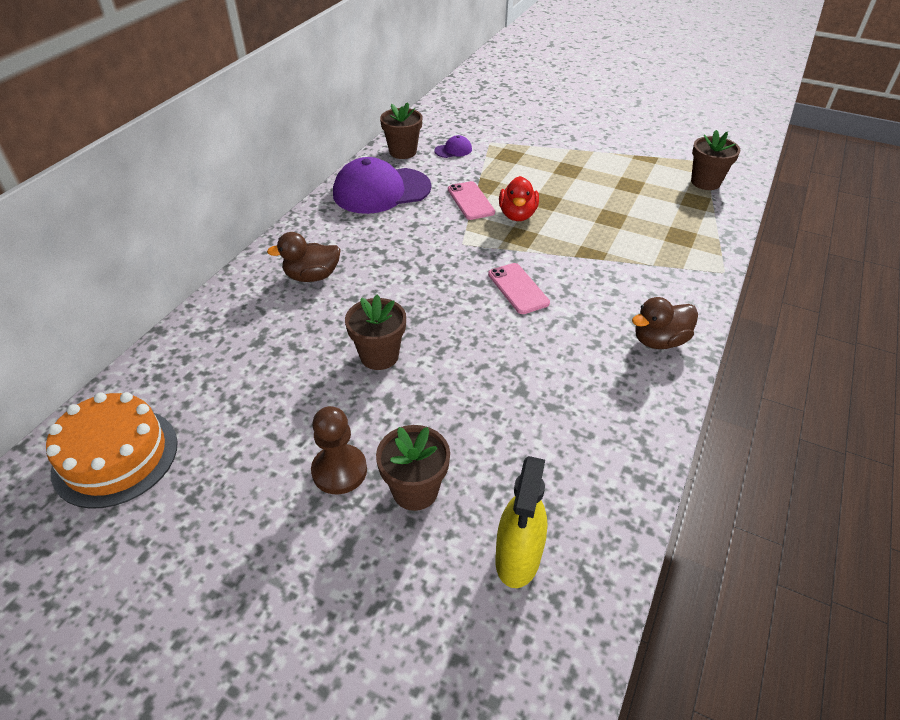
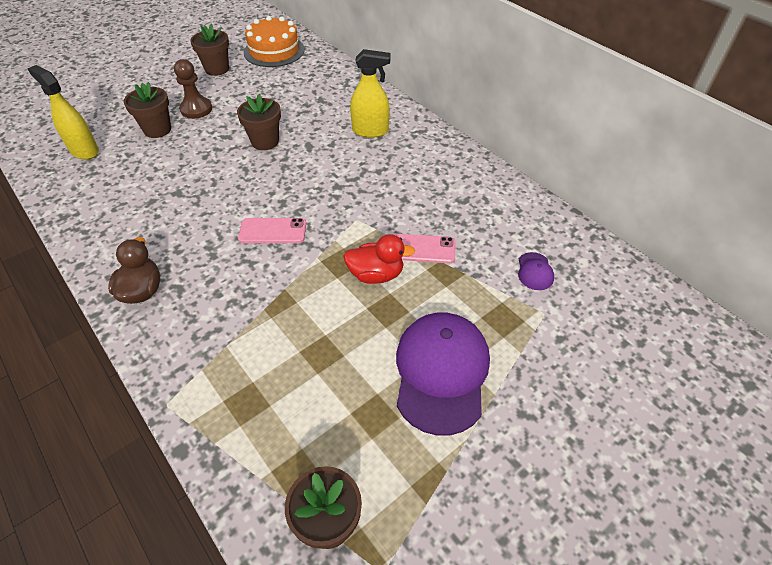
camera: 115 degrees right, 5 degrees up
(312, 276) = (370, 131): brown duck -> yellow spray bottle
(381, 191) = (472, 193): purple cap -> purple cap (441, 372)
(403, 152) = (545, 229): brown flower pot -> brown flower pot (217, 69)
(517, 215) = (376, 274): red duck -> red duck turned 150 degrees clockwise

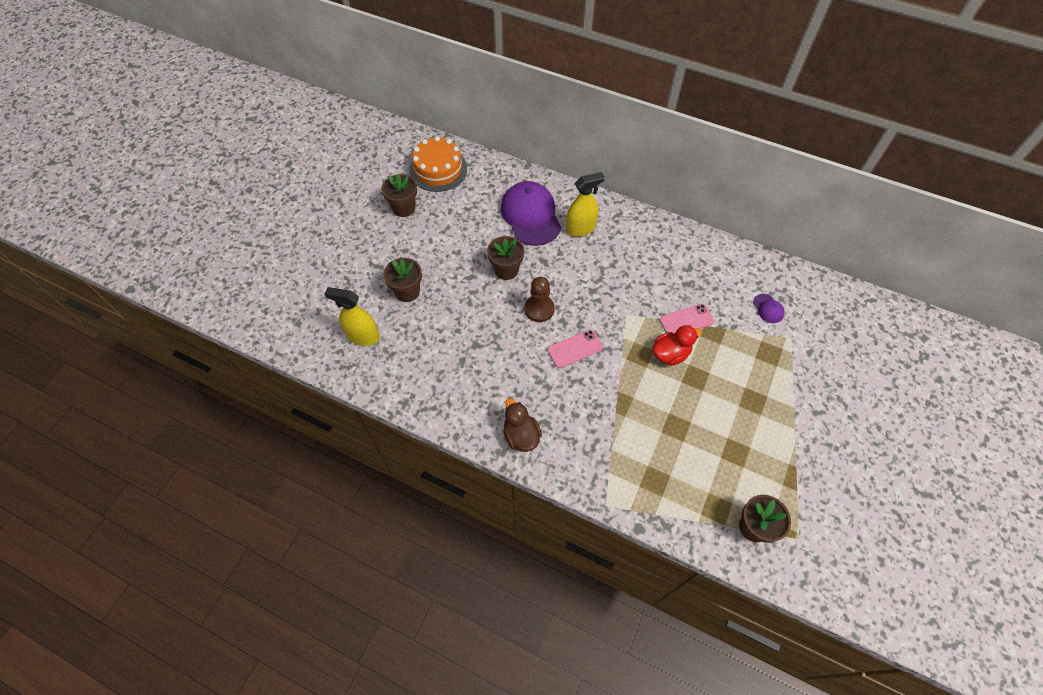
camera: 25 degrees left, 10 degrees up
(196, 109) = (422, 258): brown pawn -> brown pawn (539, 309)
(441, 372) = (755, 406): purple cap -> purple cap (531, 215)

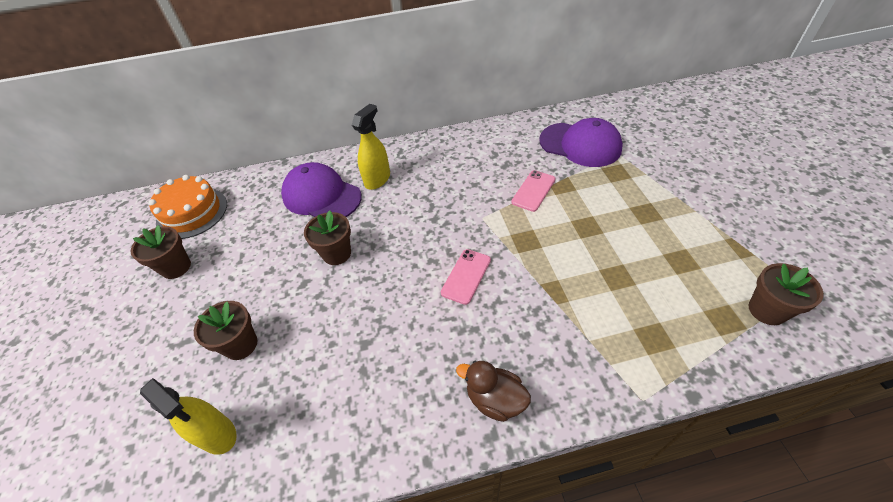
camera: 35 degrees left, 10 degrees down
(363, 336) = (217, 434): yellow spray bottle -> yellow spray bottle turned 120 degrees counterclockwise
(539, 309) = (400, 265): brown pawn -> none
(670, 354) = (549, 223): red duck -> none
(768, 308) = (580, 145): purple cap -> purple cap, size x2.37

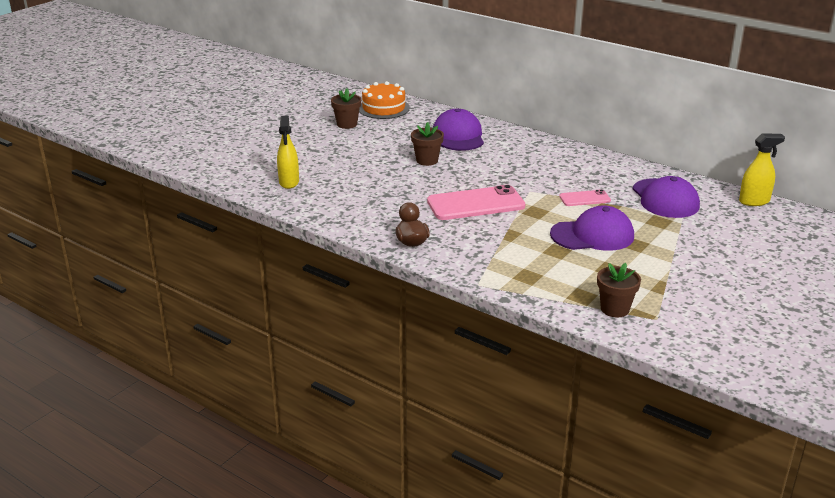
camera: 45 degrees right, 20 degrees down
(241, 345) = (335, 164): brown flower pot -> none
(377, 179) = (501, 145): yellow spray bottle -> yellow spray bottle (754, 201)
(466, 276) = (476, 204): pink phone -> pink phone, size x1.91
(606, 230) = (592, 235): none -> purple cap

